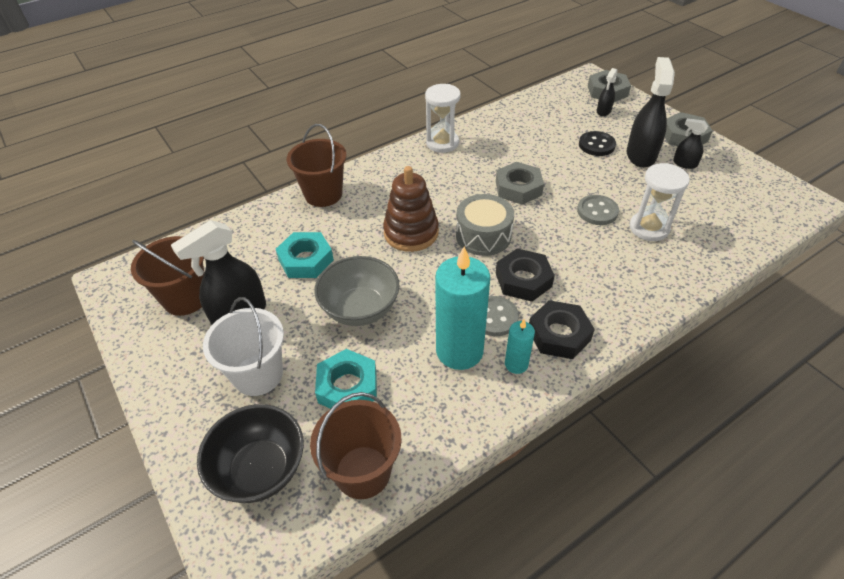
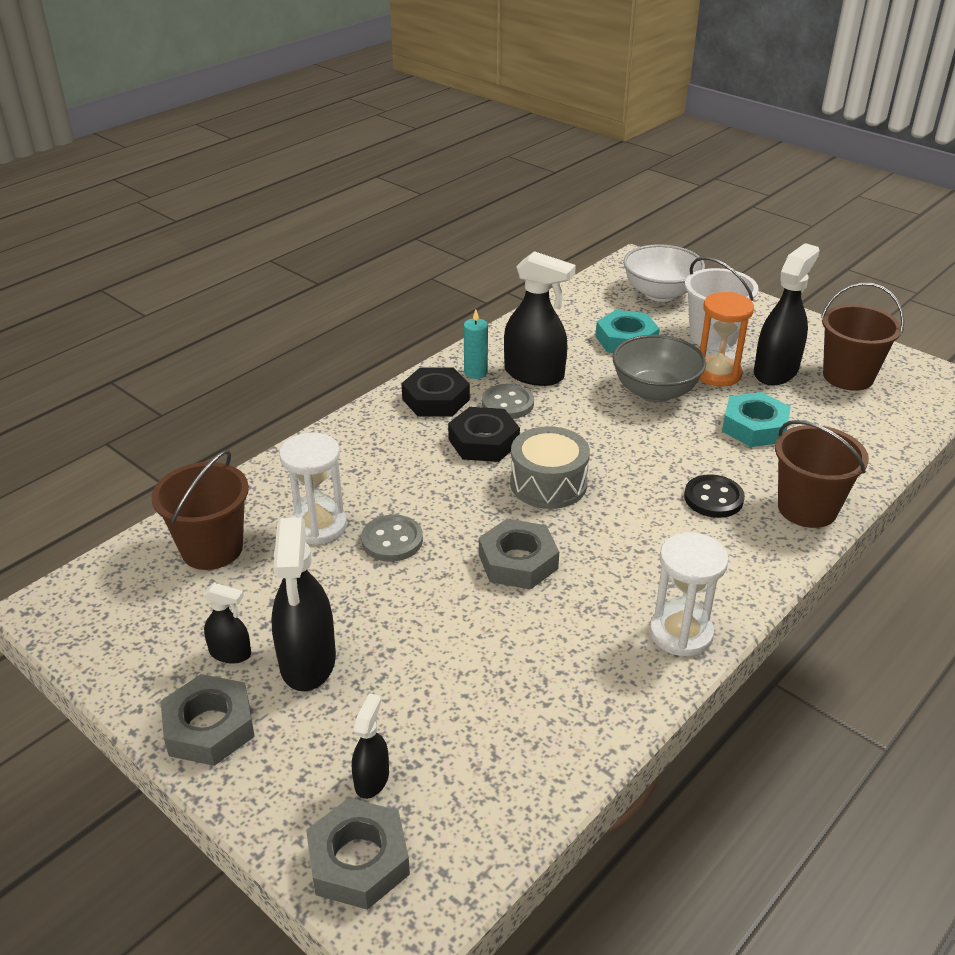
camera: 165 degrees right, 10 degrees down
(260, 469) = (660, 293): black bowl -> white bowl
(292, 321) = (717, 374): none -> orange hourglass
(363, 472) = (581, 302): brown bucket -> brown bucket (212, 549)
(411, 233) = (646, 474): brown stacking toy -> none
(459, 351) = (534, 374): turquoise candle -> black spray bottle
(596, 145) = (390, 674): black button -> black button (713, 498)

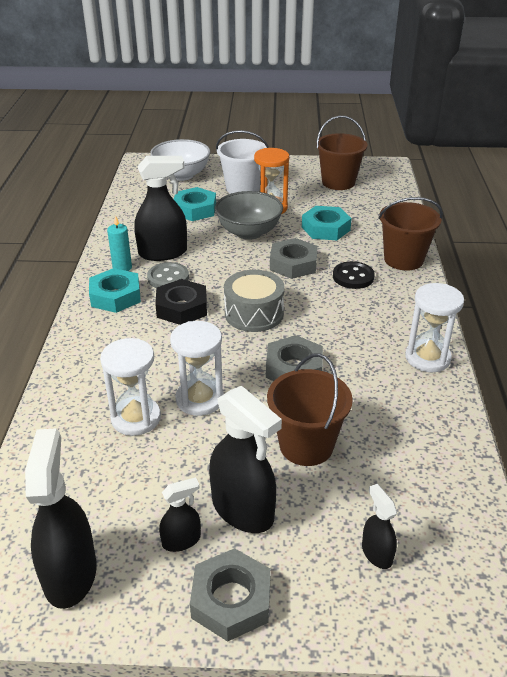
camera: 40 degrees left, 0 degrees up
(212, 549) = (73, 479): brown bucket -> brown bucket (306, 445)
(358, 860) = (432, 608): grey nut -> grey nut (293, 264)
(392, 540) = (199, 399): grey button -> white hourglass
(435, 399) = (115, 296): black nut -> turquoise nut
(776, 371) = (299, 194): black spray bottle -> black spray bottle (70, 574)

